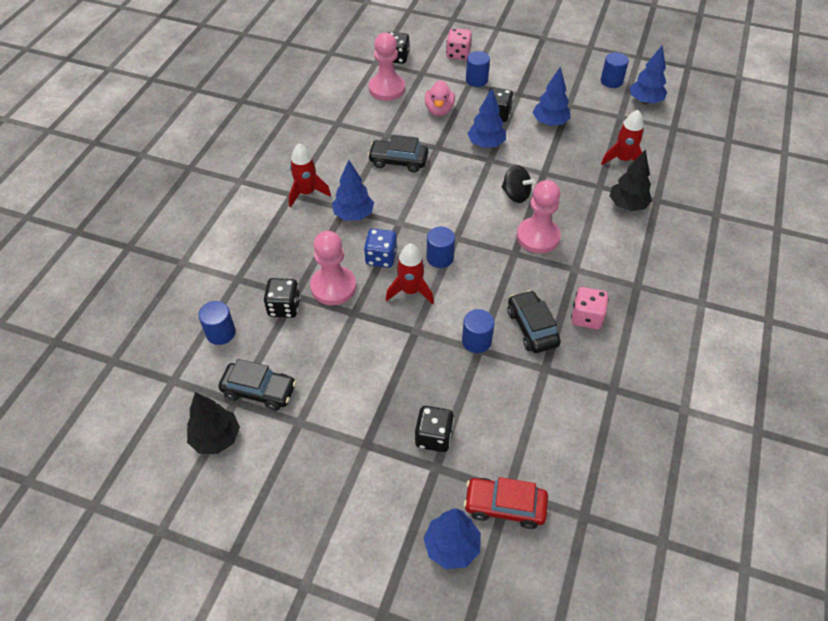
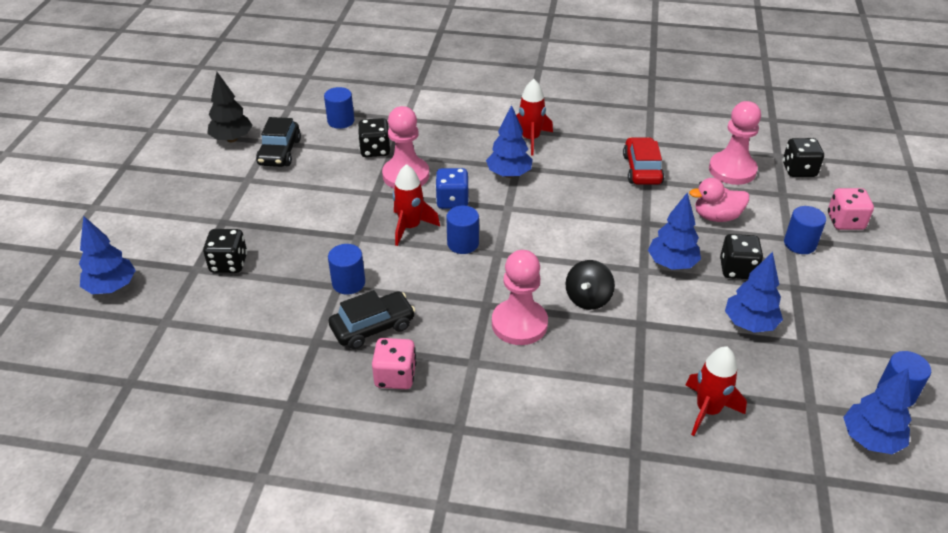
camera: 80 degrees right, 10 degrees down
(398, 161) = (606, 195): black car -> none
(505, 506) = (148, 320): red car -> red car (642, 169)
(627, 205) = (610, 416): black tree -> none

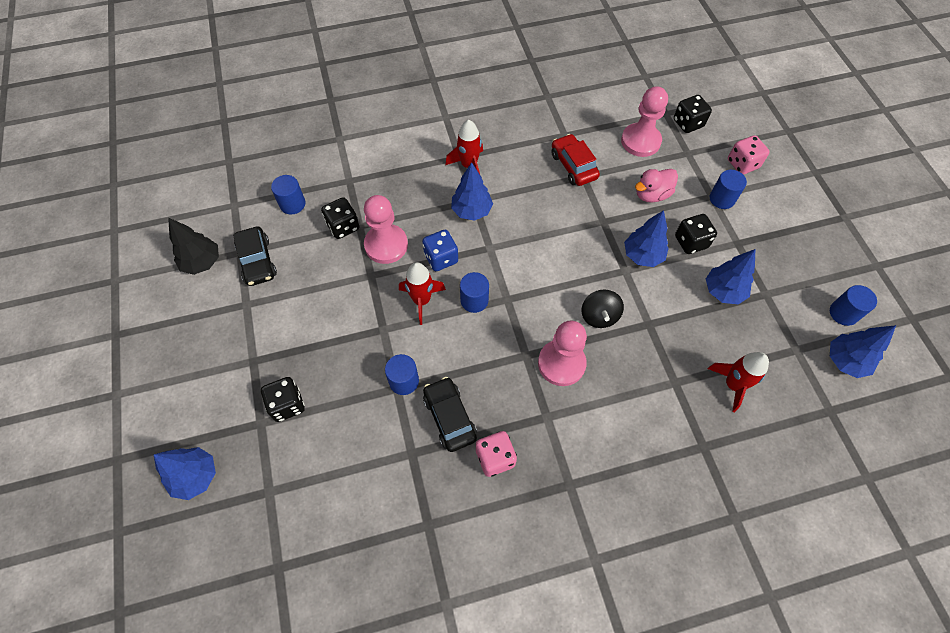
camera: 25 degrees left, 20 degrees up
(373, 327) = (449, 417): black car -> black car turned 60 degrees counterclockwise

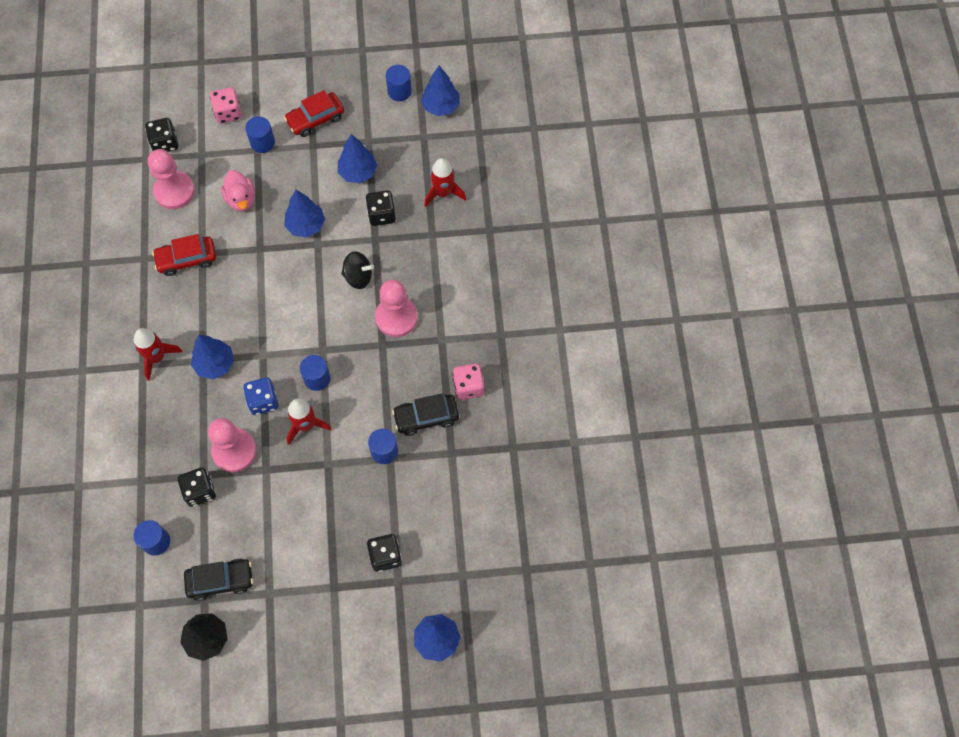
camera: 80 degrees left, 5 degrees up
(691, 242) = (302, 182): black dice -> black dice (381, 215)
(770, 239) = (315, 119): none -> red car

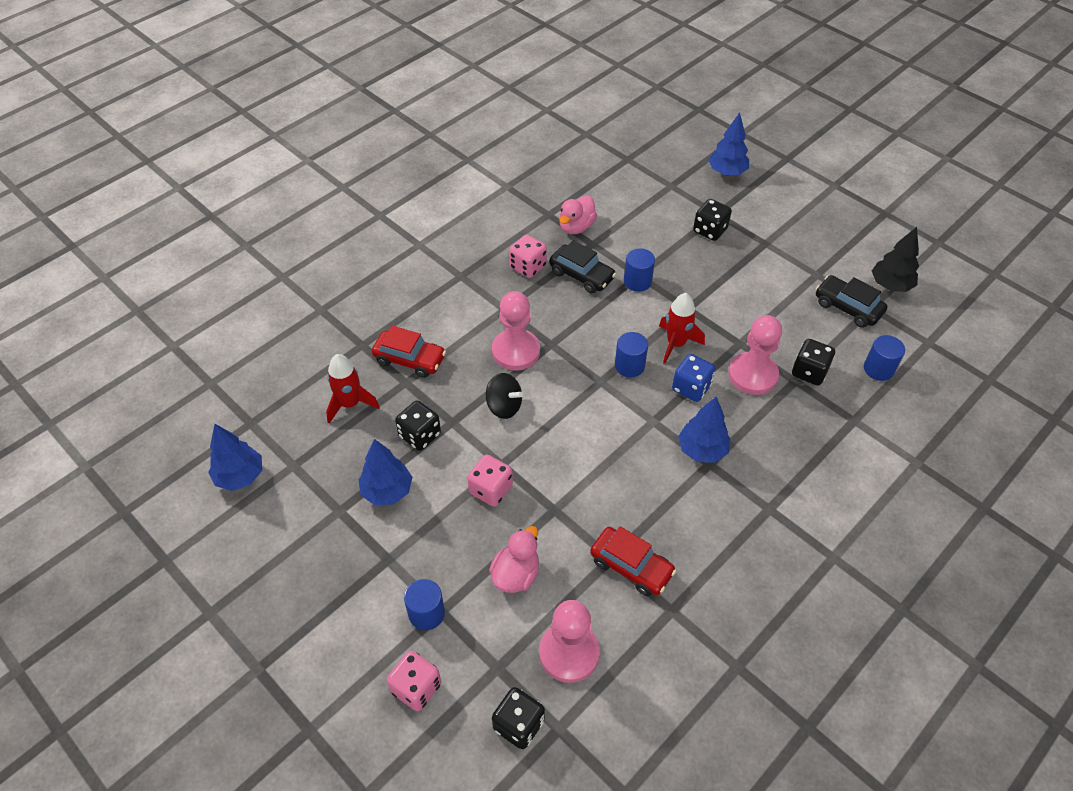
camera: 130 degrees left, 15 degrees down
(157, 357) = (749, 503): red rocket -> none
(306, 225) = (491, 489): blue tree -> pink dice
(315, 119) = (350, 584): red car -> red car (410, 359)
(358, 277) = (504, 406): black spinning top -> black spinning top turned 150 degrees clockwise
(399, 91) = (247, 529): blue cylinder -> none
(480, 456) = (576, 227): none -> pink duck

